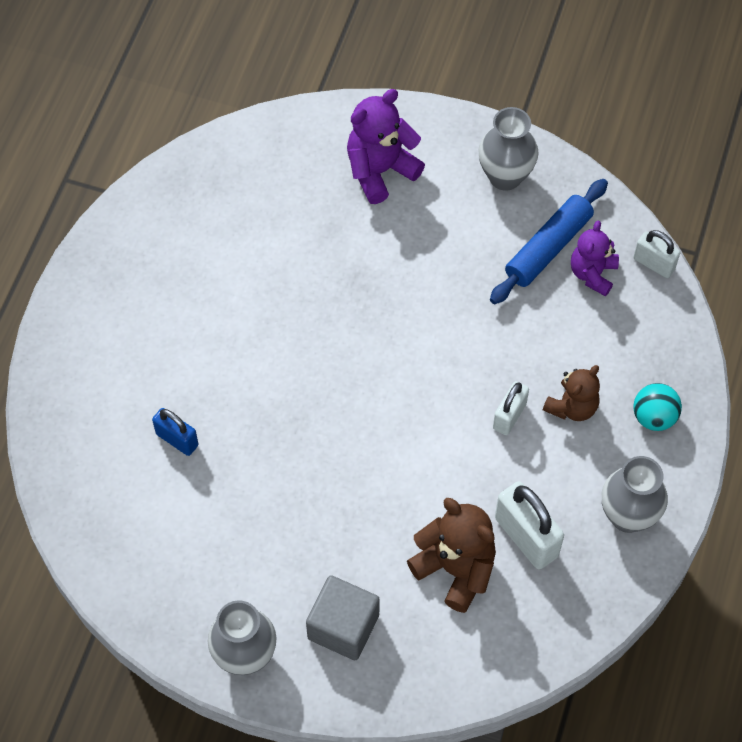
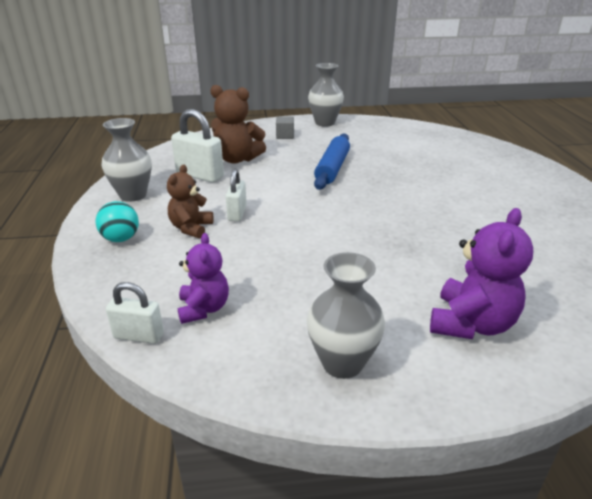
camera: 155 degrees right, 30 degrees down
(177, 439) = (434, 161): blue padlock -> none
(343, 627) = (285, 136): grey cube -> grey cube, size x0.57
(548, 248) = (258, 315): blue rolling pin -> blue rolling pin (332, 168)

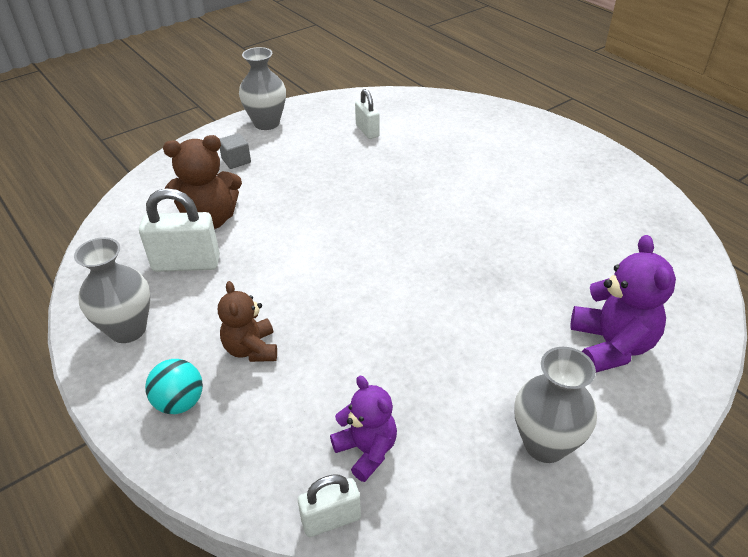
camera: 30 degrees left, 10 degrees up
(237, 213) = (285, 305): white padlock -> white padlock (367, 131)
(332, 168) = (334, 195): blue rolling pin -> none

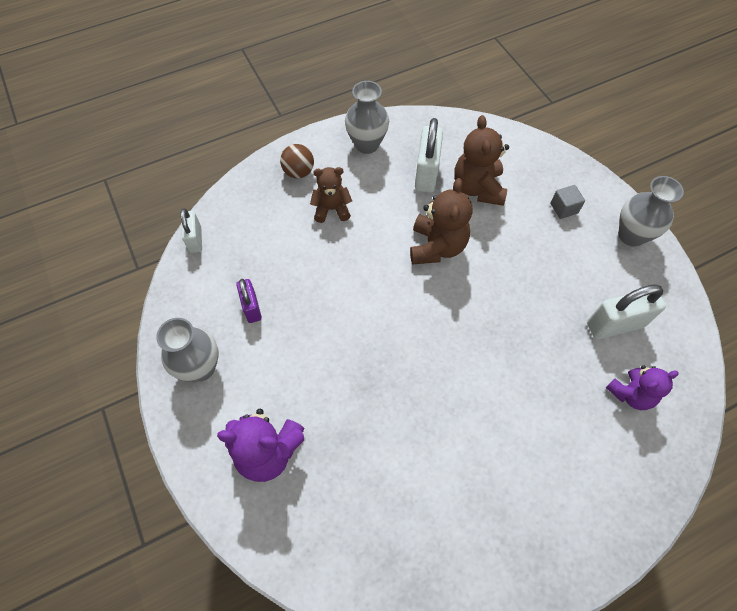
camera: 100 degrees right, 20 degrees up
(180, 402) = (299, 172): turquoise ball -> brown ball
(300, 244) = (437, 247): none -> brown teddy bear
(366, 450) = (232, 263): purple teddy bear -> purple teddy bear (630, 394)
(367, 131) = (615, 325): white padlock -> white padlock, size x1.62
(434, 407) = (251, 307): none -> purple padlock

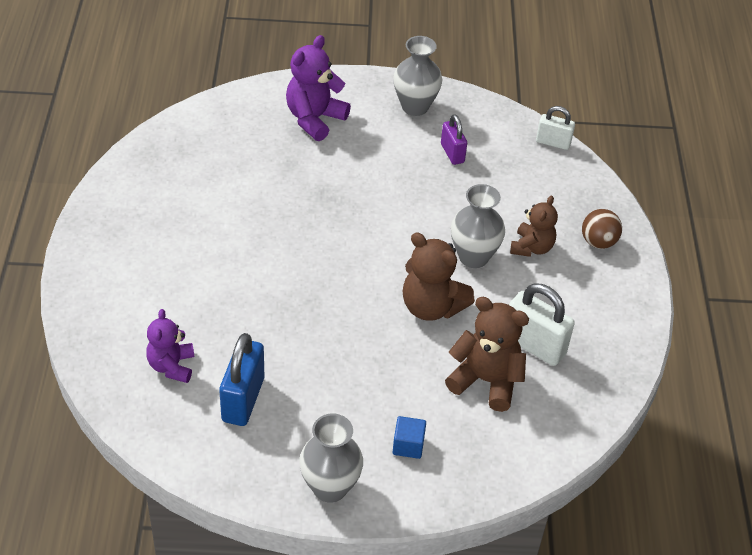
camera: 115 degrees right, 15 degrees down
(251, 307) = (452, 153): purple padlock -> purple padlock turned 60 degrees clockwise
(367, 144) = (608, 313): grey vase -> grey vase (473, 257)
(564, 208) = (408, 445): grey cube -> blue cube
(615, 325) = (243, 399): white padlock -> blue padlock

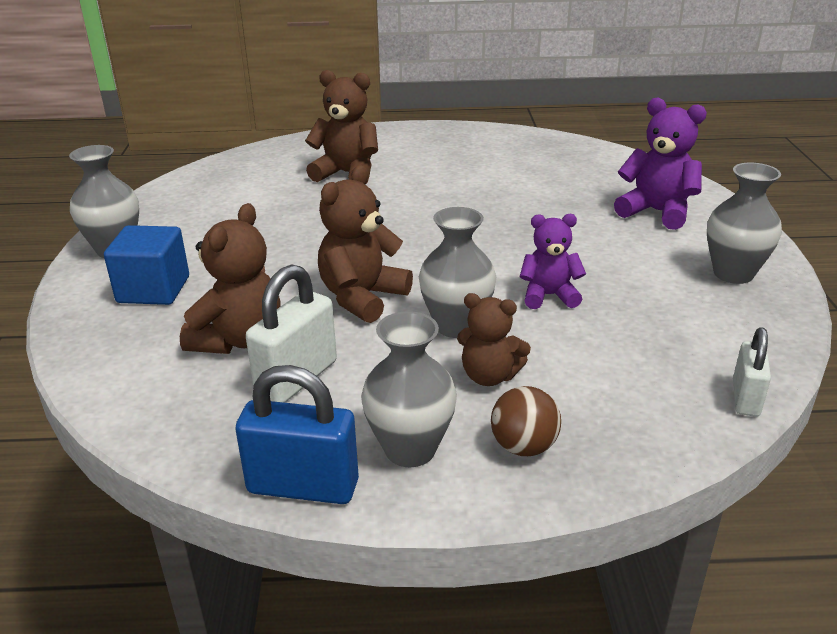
camera: 90 degrees right, 15 degrees down
(171, 366) = (278, 172): purple teddy bear -> purple teddy bear (549, 296)
(190, 310) = (347, 173): none -> brown teddy bear
(243, 399) = (234, 203): blue padlock -> blue padlock (303, 486)
(408, 445) = (153, 290): blue cube -> blue cube, size x1.75
(452, 153) = (656, 305): purple padlock -> none
(603, 291) = (410, 449): none -> grey vase

